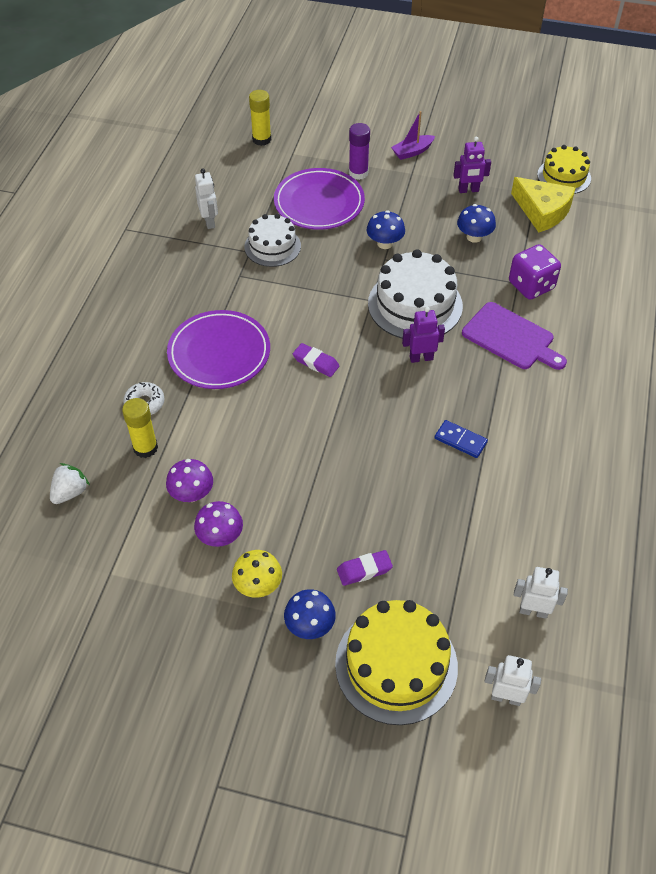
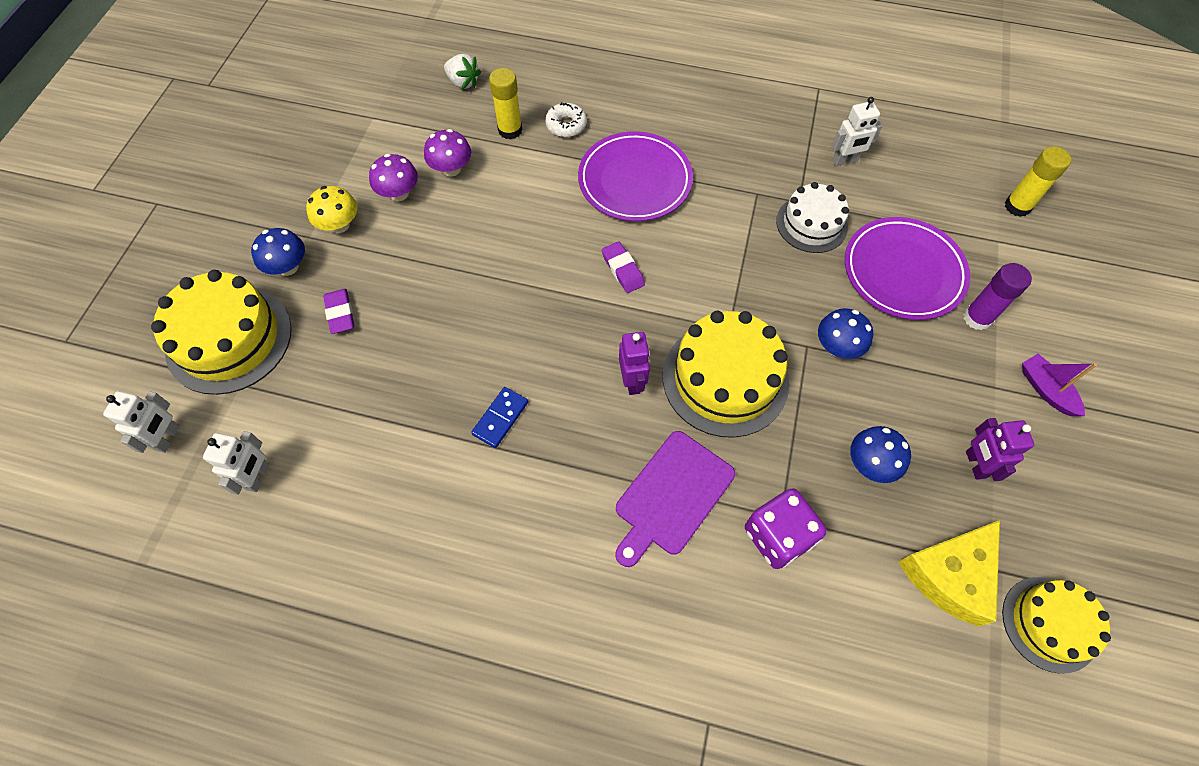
camera: 90 degrees right, 10 degrees up
(316, 362) = (623, 270): purple eraser -> purple eraser turned 60 degrees counterclockwise
(415, 305) = (725, 379): white cake -> yellow cake

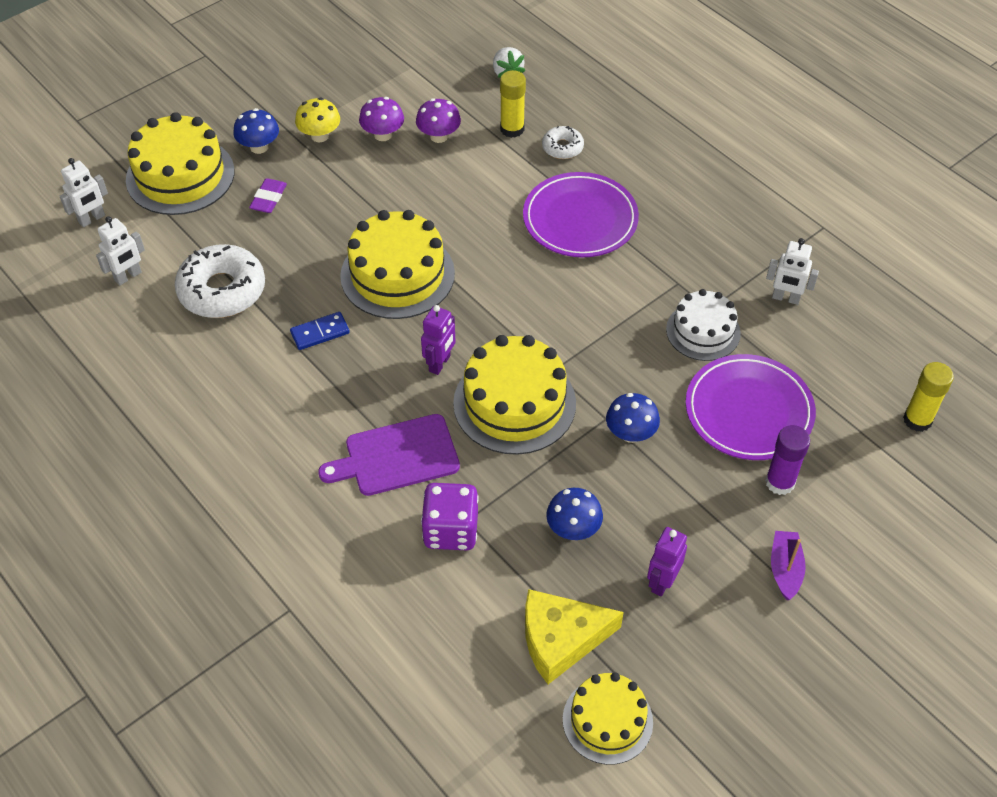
camera: 35 degrees right, 10 degrees down
(370, 433) = (222, 290): none -> white donut
(524, 319) = (397, 274): none -> yellow cake
(623, 270) = (507, 281): purple eraser -> none

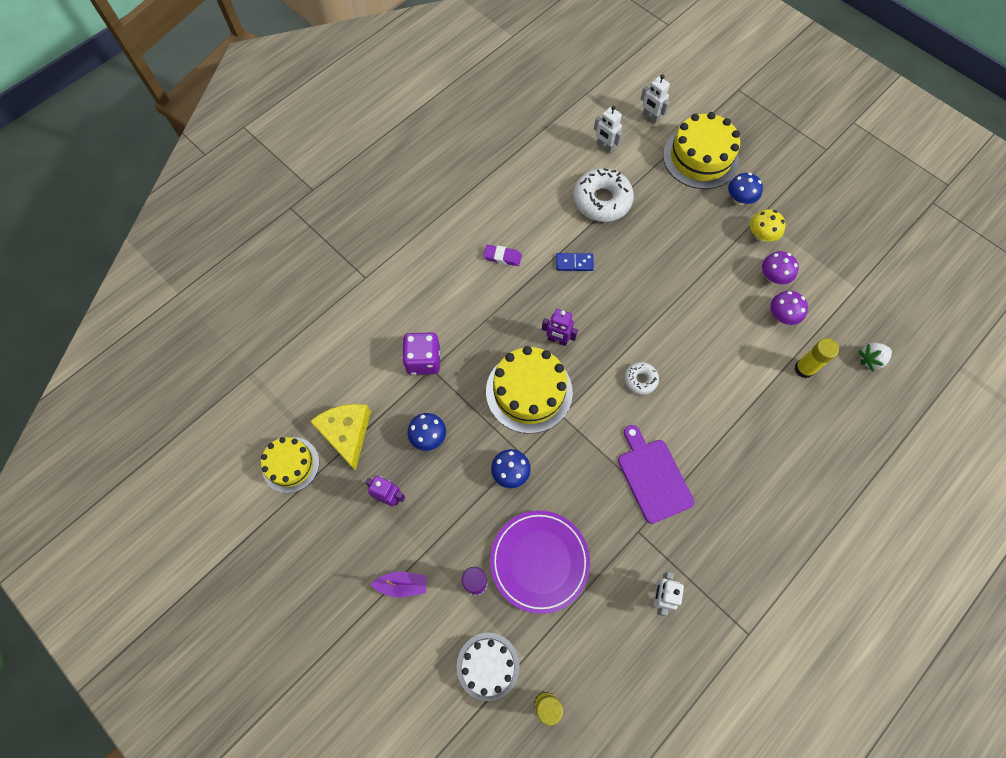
camera: 85 degrees right, 15 degrees up
(268, 199) = (690, 213): purple eraser -> purple eraser (502, 257)
(320, 332) = (574, 263): blue domino -> blue domino turned 60 degrees counterclockwise
(397, 274) = (634, 304): yellow cake -> none
(397, 456) = (478, 322): purple cutting board -> purple cutting board (653, 477)
(562, 147) = (792, 409): white donut -> white donut (640, 380)
(580, 219) = (714, 427): purple plate -> none
(703, 331) = (613, 526): white cake -> white cake (488, 666)

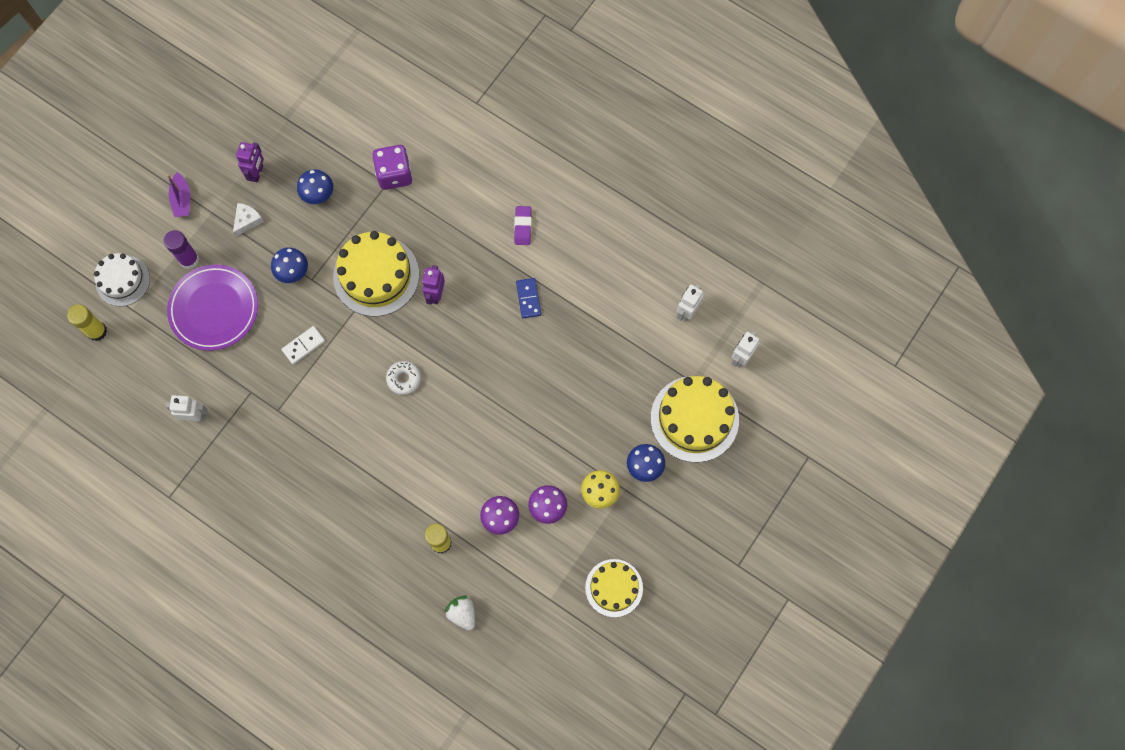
camera: 80 degrees right, 5 degrees up
(290, 464) = (277, 85): yellow cake -> yellow cake (614, 588)
(346, 433) = (312, 124): yellow cheese -> none
(442, 514) = (247, 220): none -> white cheese
(594, 471) = (303, 346): none -> white domino
(602, 200) = (613, 317): white donut -> none
(653, 477) = (304, 400): purple cutting board -> none

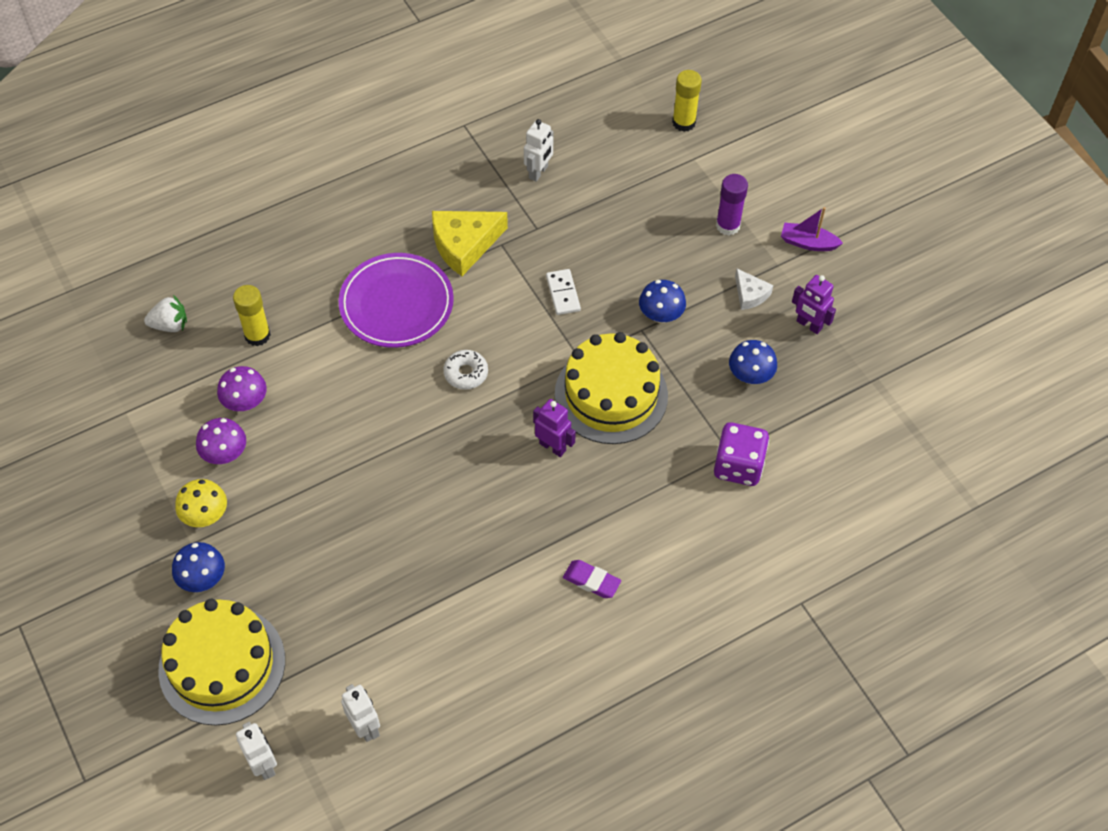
camera: 115 degrees right, 15 degrees down
(123, 280) = (732, 161): white cake -> none
(214, 309) = (654, 228): purple plate -> purple plate (396, 304)
(290, 436) = (464, 245): none -> yellow cheese
(528, 299) = (490, 545): blue domino -> none
(614, 588) = (91, 480): yellow cake -> none

